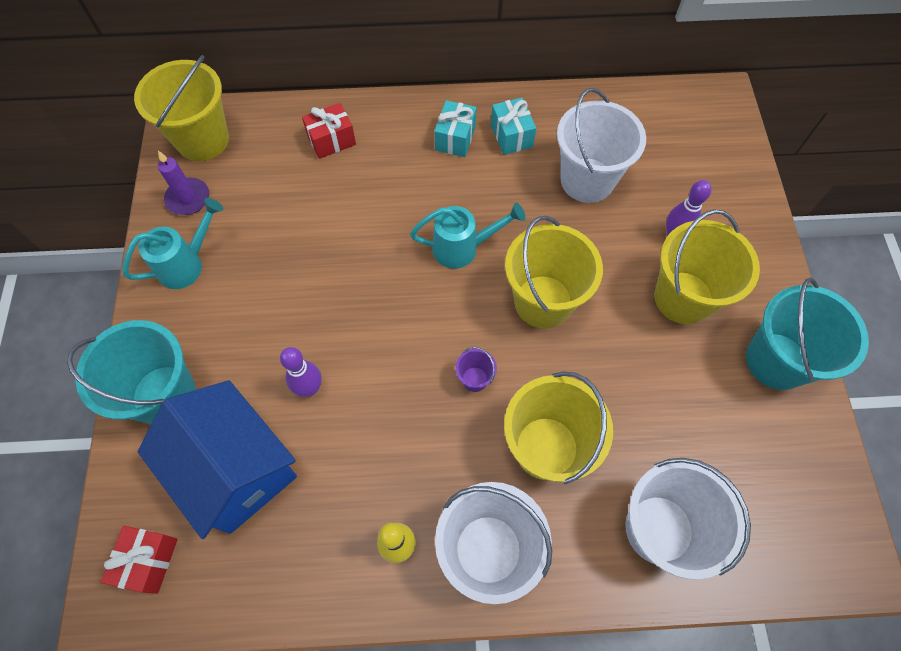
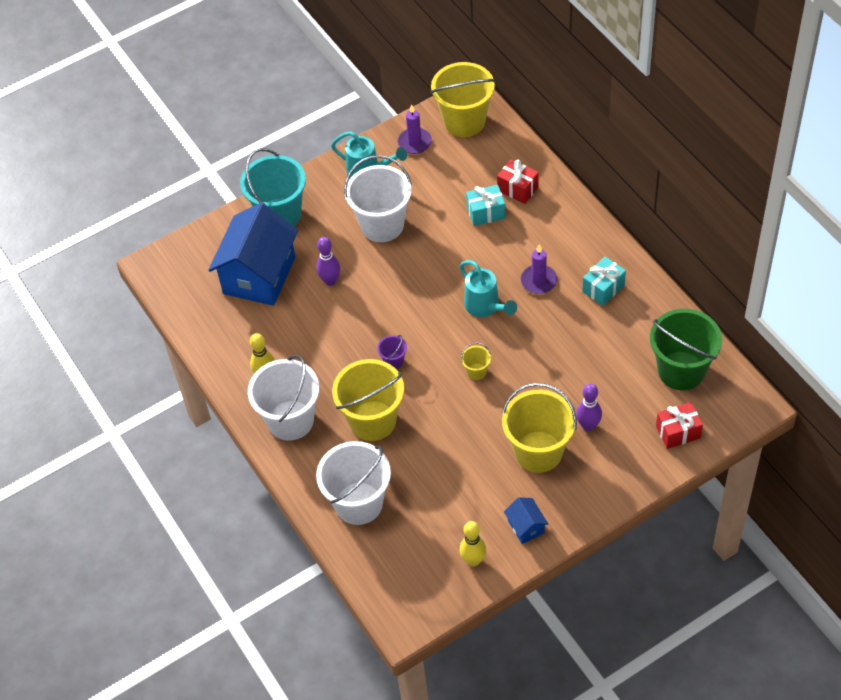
camera: 65 degrees right, 10 degrees down
(148, 561) = (186, 267): red gift -> red gift (678, 432)
(455, 138) = (574, 256): turquoise gift -> turquoise gift (486, 212)
(463, 183) = (538, 281): none -> purple candle
(543, 301) = (476, 371): yellow bucket -> yellow bucket, size x0.43
(587, 180) = (598, 352): white bucket -> white bucket (382, 225)
(651, 127) = (681, 371): none -> green bucket
(776, 361) = (526, 527): turquoise bucket -> blue house
(799, 439) = (473, 560): none -> yellow bowling pin

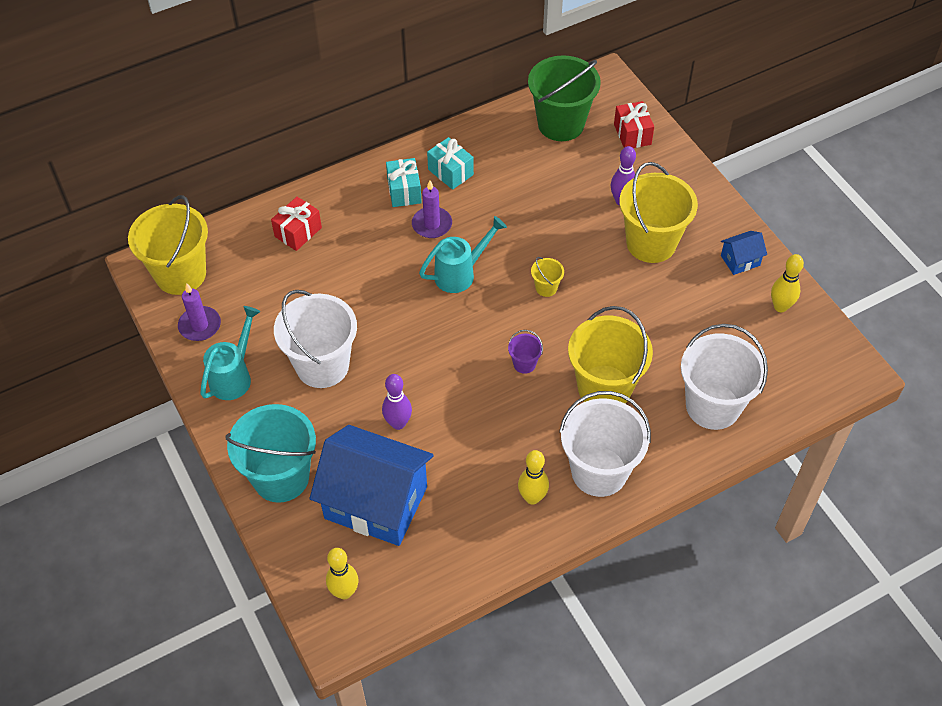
camera: 90 degrees left, 0 degrees up
(186, 266) = (344, 592): none -> yellow bowling pin
(486, 212) = (326, 263): turquoise gift -> turquoise gift (404, 191)

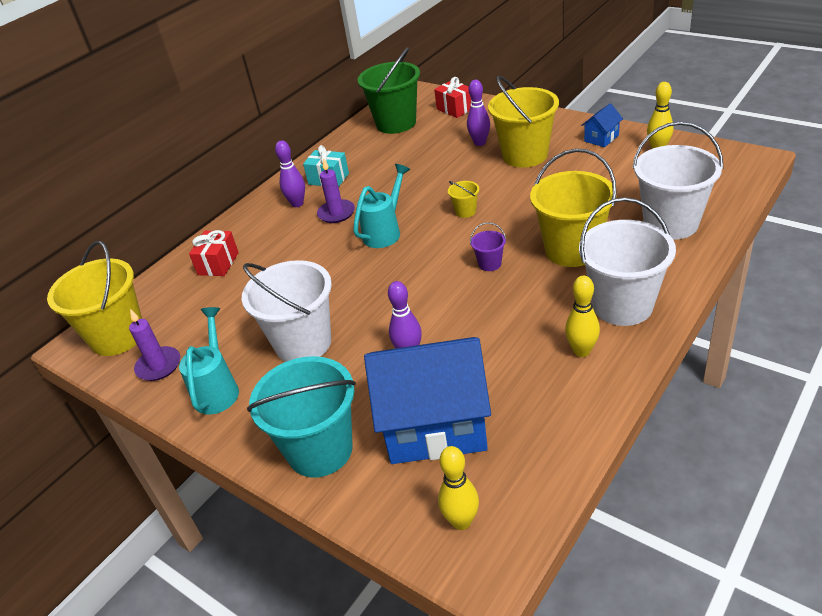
camera: 20 degrees left, 15 degrees down
(404, 191) = (297, 204): turquoise gift -> purple bowling pin

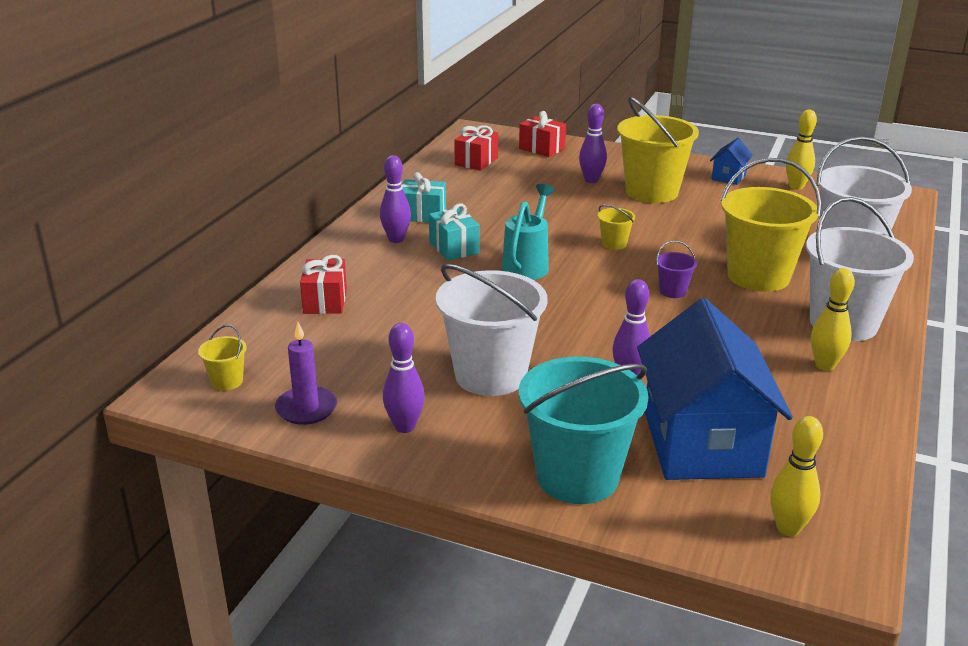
camera: 20 degrees left, 10 degrees down
(118, 336) = (227, 381): yellow bucket -> yellow bucket, size x0.43
(218, 389) = (405, 427): turquoise watering can -> purple bowling pin
(336, 213) = (454, 248): purple candle -> turquoise gift
(396, 123) = (476, 161): green bucket -> red gift
(435, 425) = (702, 443): blue house -> blue house turned 75 degrees counterclockwise

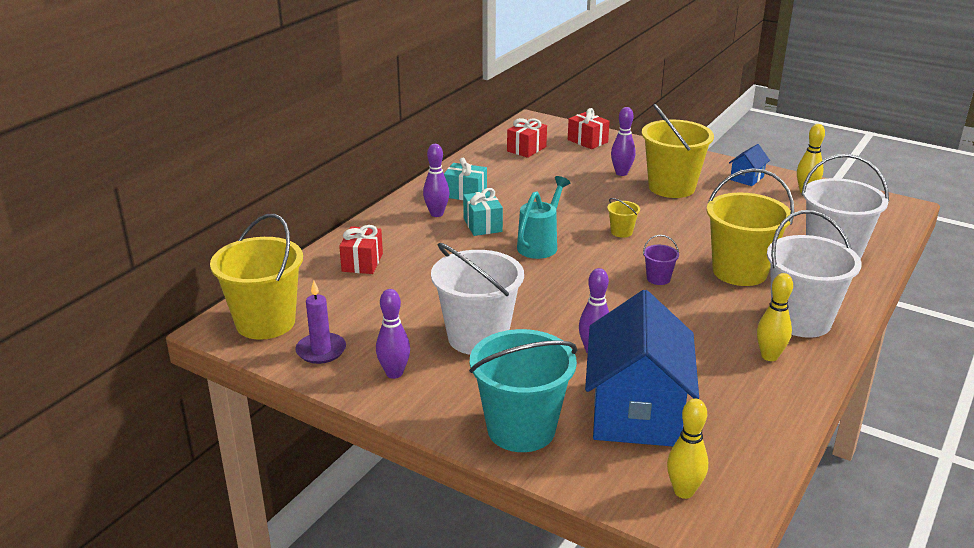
camera: 10 degrees right, 0 degrees up
(227, 381) = (265, 322): yellow bucket -> yellow bucket, size x2.34

